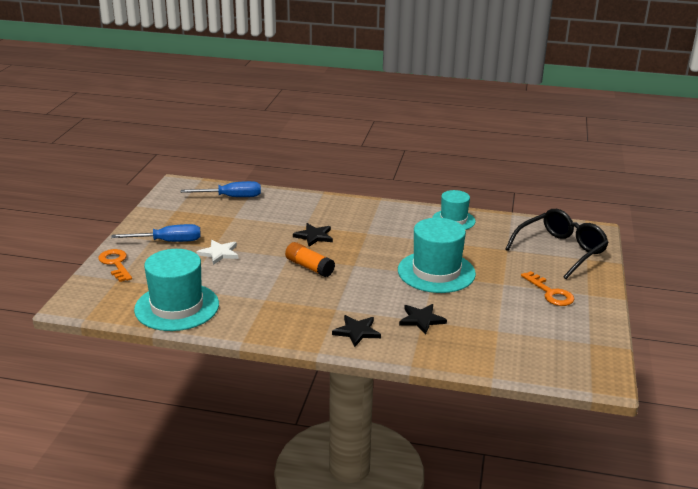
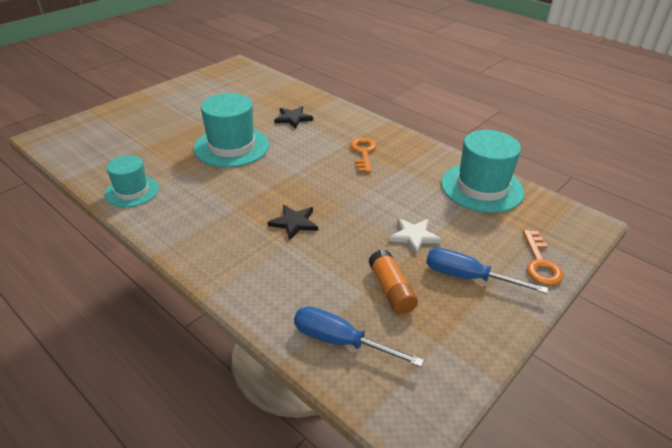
camera: 150 degrees left, 10 degrees up
(309, 267) = (333, 187): orange glue stick -> orange glue stick (391, 290)
(357, 332) = (347, 125): black star -> none
(550, 293) = (178, 107): orange key -> orange key (363, 153)
(561, 250) = (106, 131): black glasses -> none

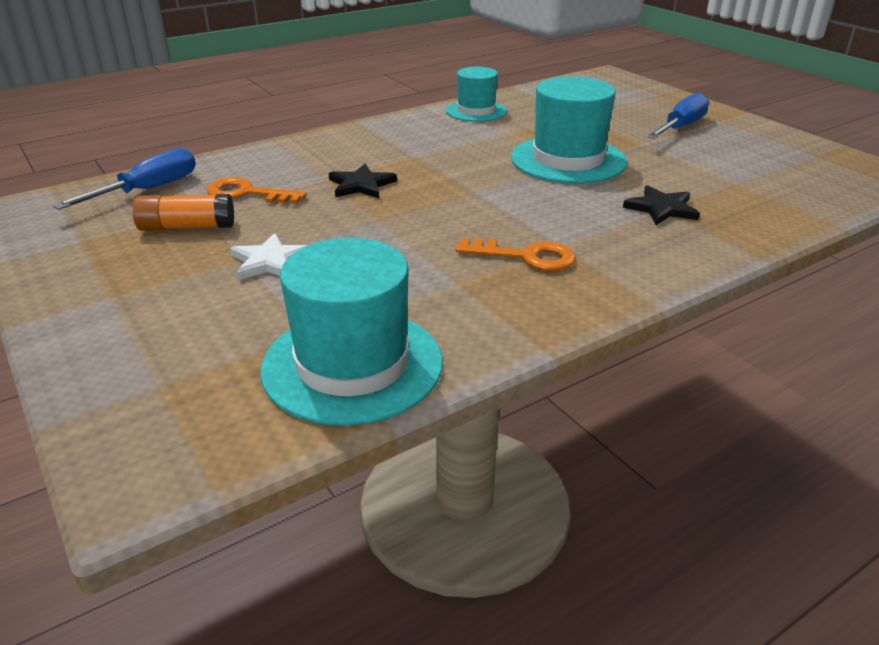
camera: 105 degrees right, 5 degrees down
(467, 277) = (150, 285): blue screwdriver -> blue screwdriver (680, 127)
(540, 263) = (106, 364): orange key -> orange key (247, 193)

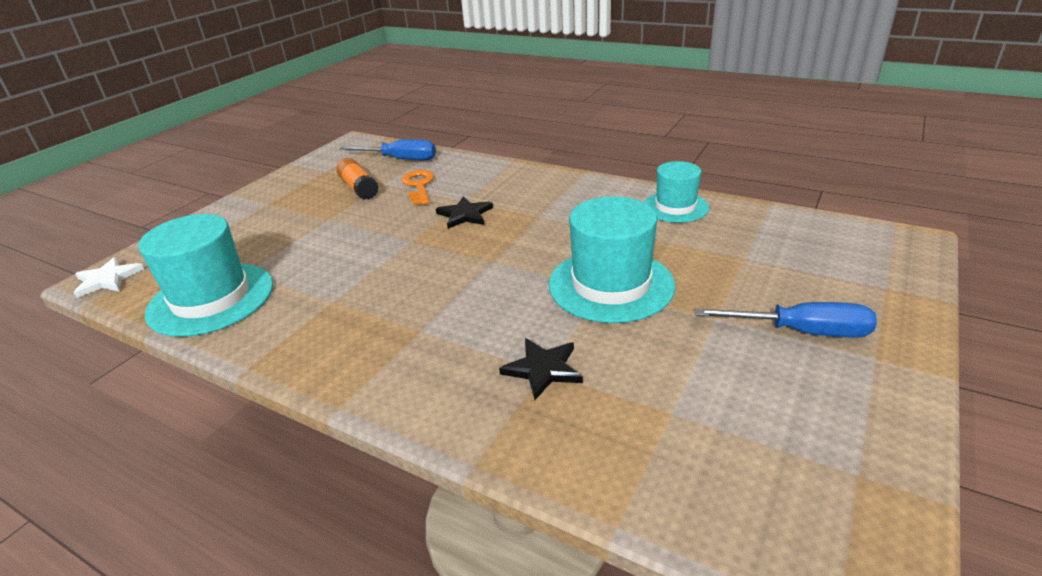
camera: 65 degrees right, 0 degrees up
(270, 261) = (328, 228): white star -> white star (107, 279)
(526, 256) = (389, 319): orange key -> none

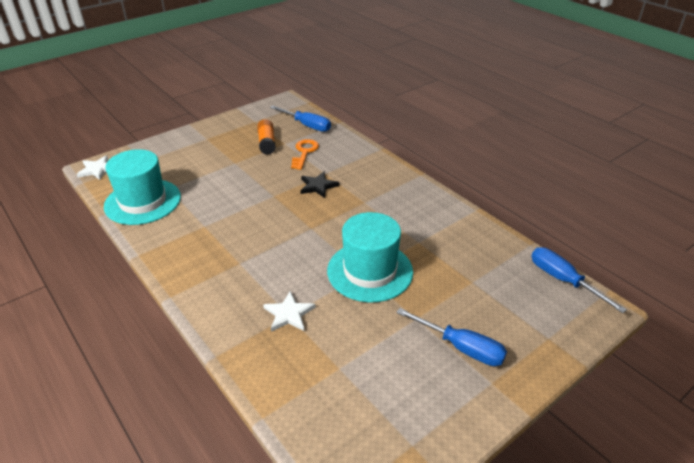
camera: 20 degrees right, 5 degrees up
(543, 369) = (289, 314): black star -> white star
(675, 207) = (460, 224): turquoise hat -> none
(840, 227) = (563, 280): none -> blue screwdriver

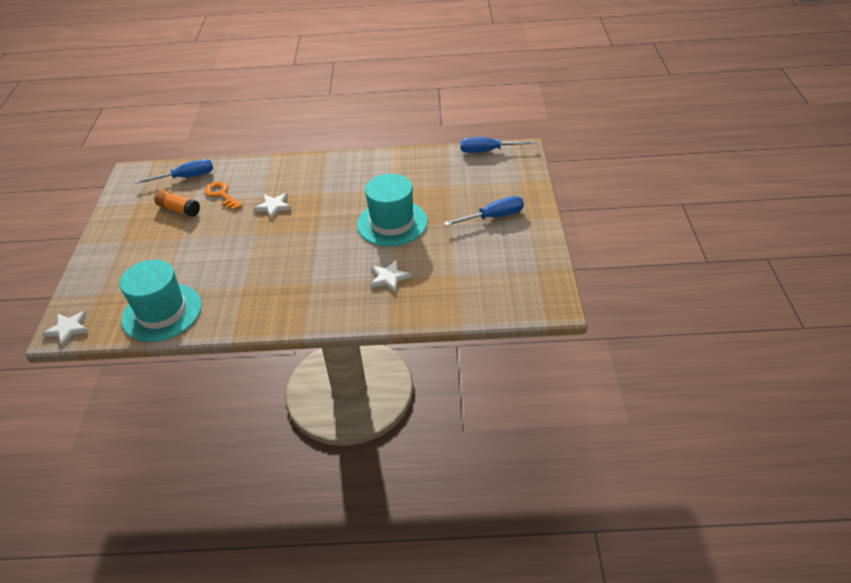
camera: 50 degrees left, 5 degrees up
(318, 186) = (273, 206): black star -> white star

